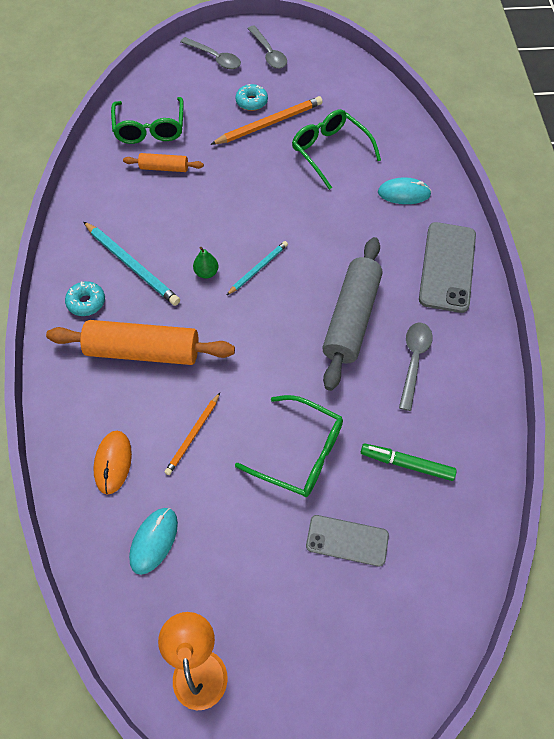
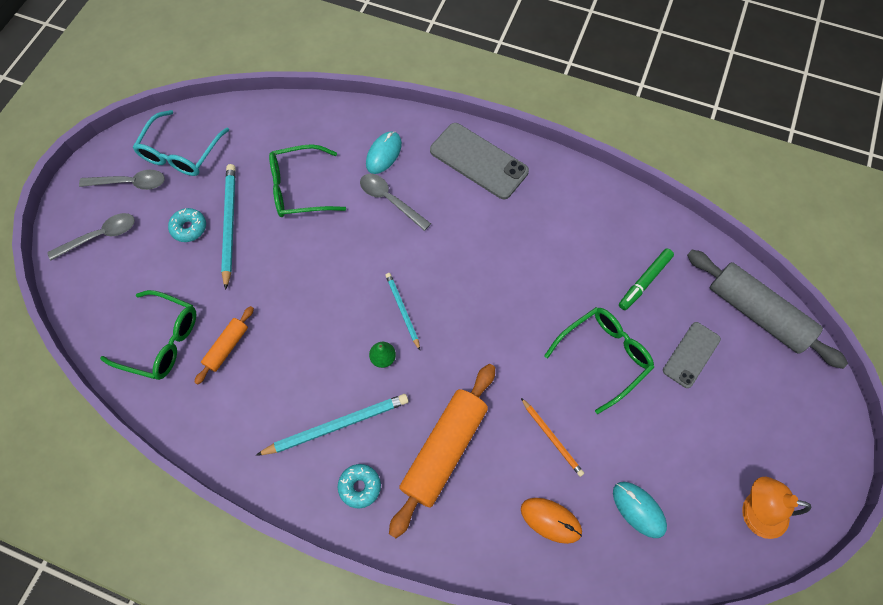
camera: 65 degrees left, 5 degrees up
(269, 123) = (229, 224): orange pencil -> turquoise pencil
(313, 68) = (181, 153): none -> turquoise glasses
(351, 318) = (494, 258): grey rolling pin -> grey rolling pin (756, 313)
(414, 360) = (556, 231): grey spoon -> grey spoon (389, 200)

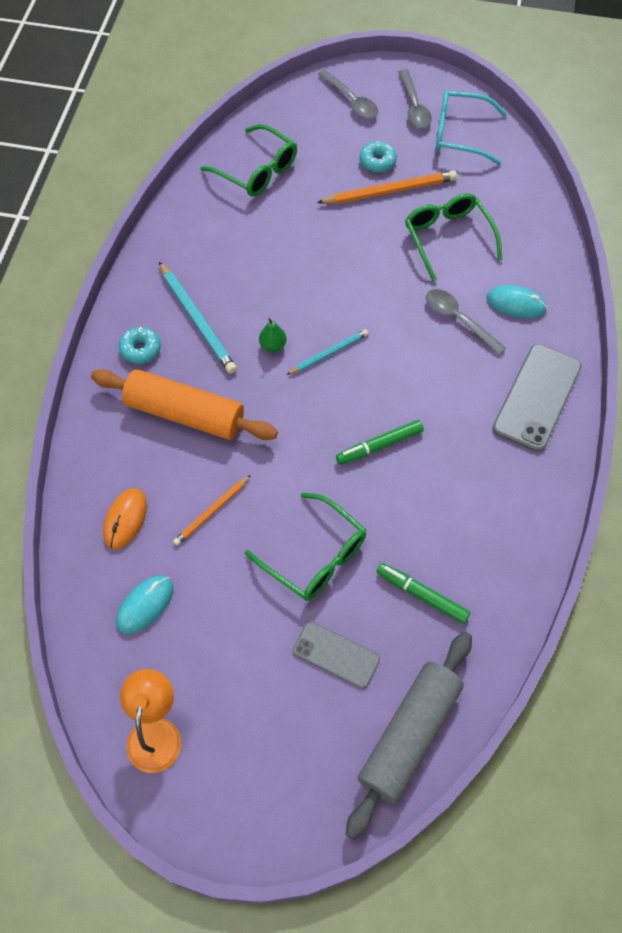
camera: 80 degrees right, 5 degrees down
(161, 341) = (257, 170): green glasses -> green glasses turned 60 degrees counterclockwise
(227, 347) = (260, 219): orange rolling pin -> none
(229, 224) = (390, 191): turquoise pencil -> orange pencil
(389, 200) = (458, 319): grey spoon -> grey spoon turned 75 degrees counterclockwise
(505, 286) = (379, 445): none -> green marker

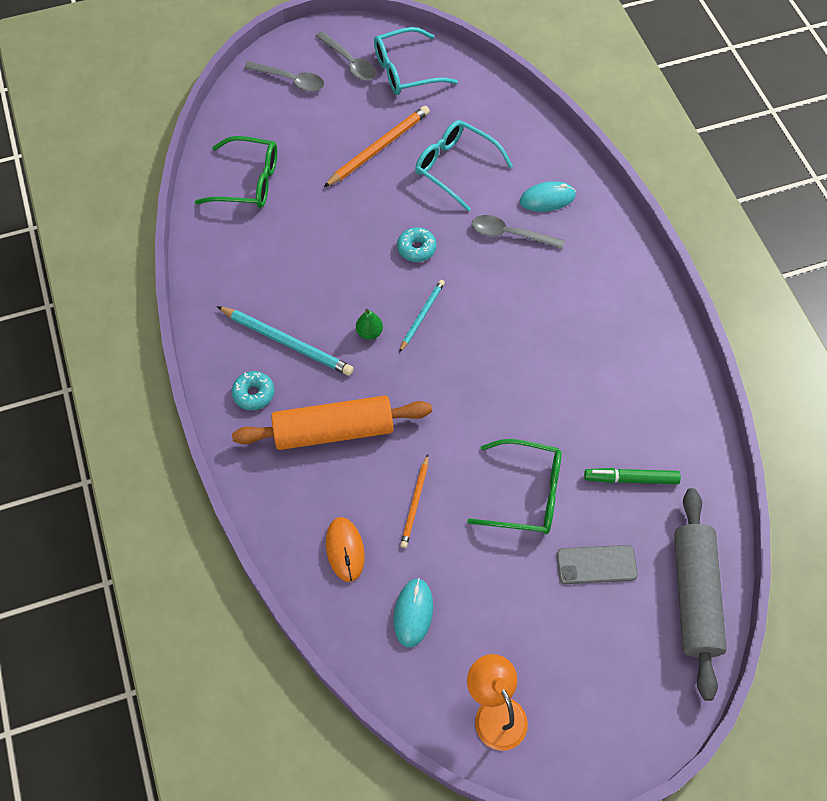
camera: 30 degrees left, 0 degrees up
(377, 161) = (350, 126): turquoise donut -> turquoise donut (416, 248)
(379, 445) = (516, 373): green marker -> none
(448, 238) = (455, 167): green glasses -> turquoise glasses
(537, 398) = (614, 270): grey phone -> none

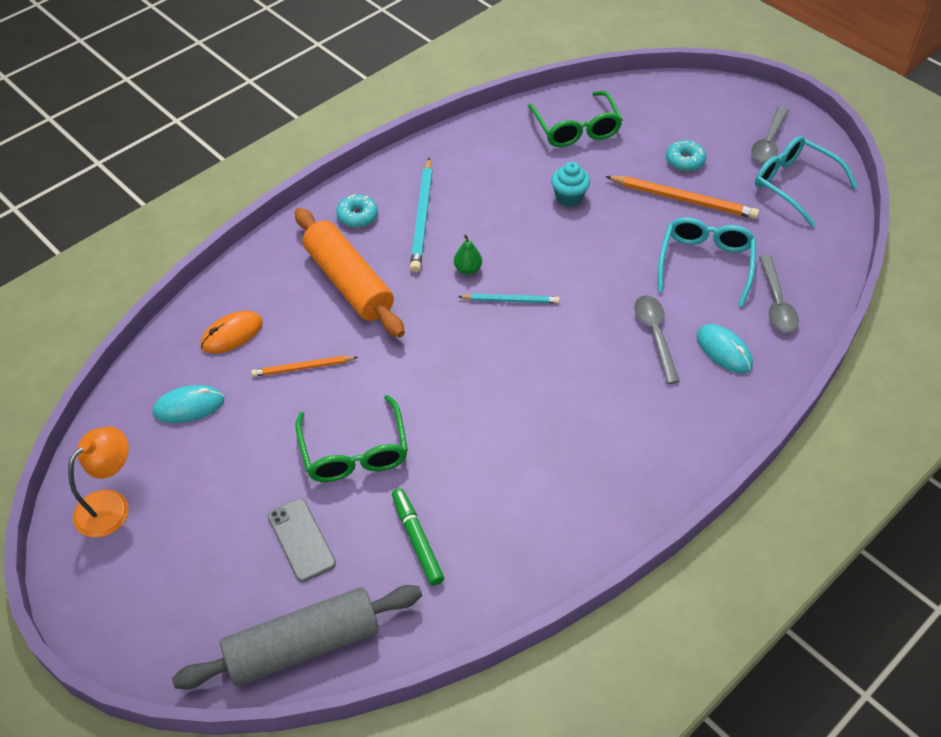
camera: 65 degrees right, 10 degrees down
(291, 80) = (712, 112): grey spoon -> grey spoon (776, 302)
(328, 224) = (569, 197): none -> turquoise cupcake
(416, 248) = (585, 269): turquoise donut -> turquoise donut (685, 161)

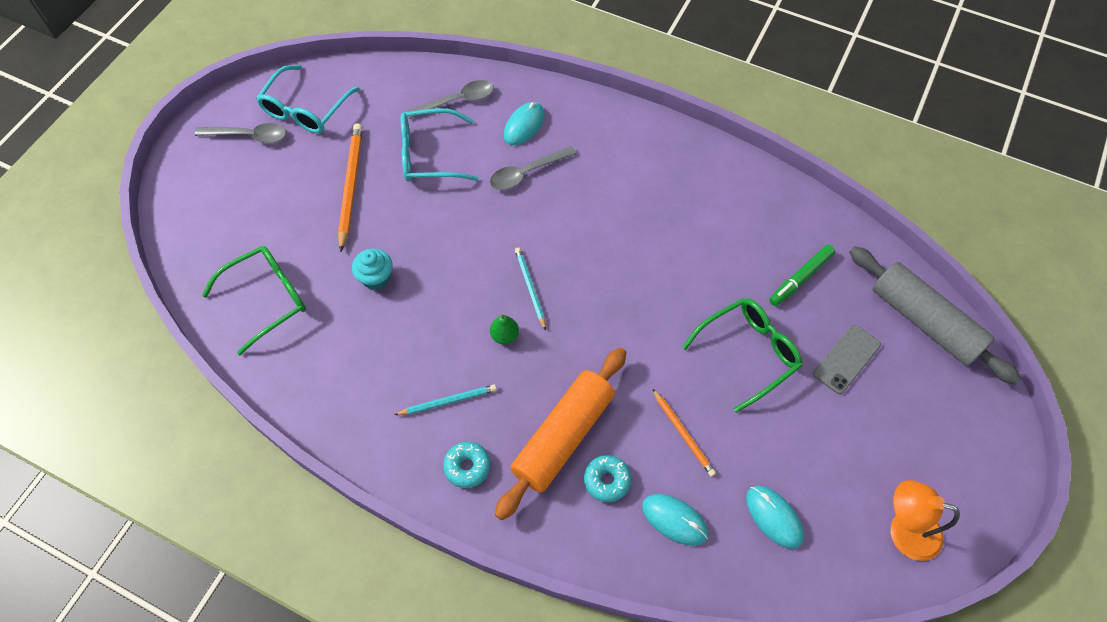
camera: 110 degrees left, 10 degrees up
(232, 334) = (674, 520): orange mouse -> turquoise mouse
(422, 217) = (448, 401): turquoise pencil -> turquoise pencil, size x0.60
(685, 161) = (294, 195): turquoise donut -> turquoise donut (607, 480)

